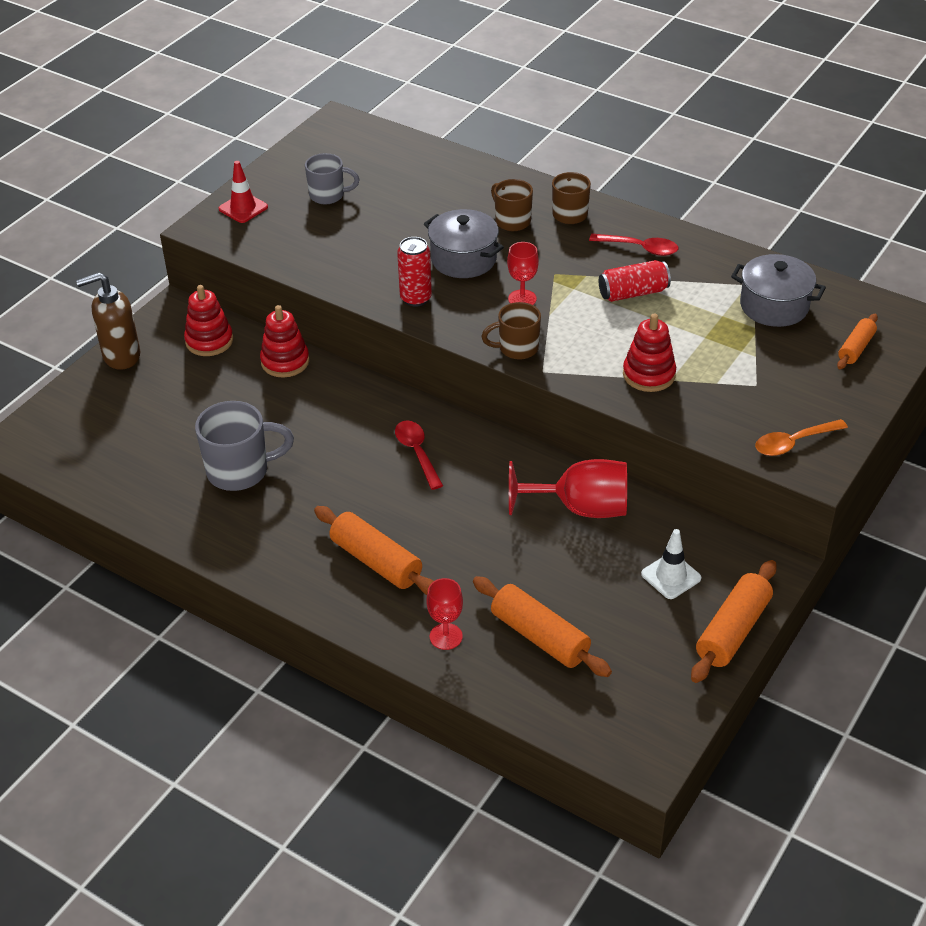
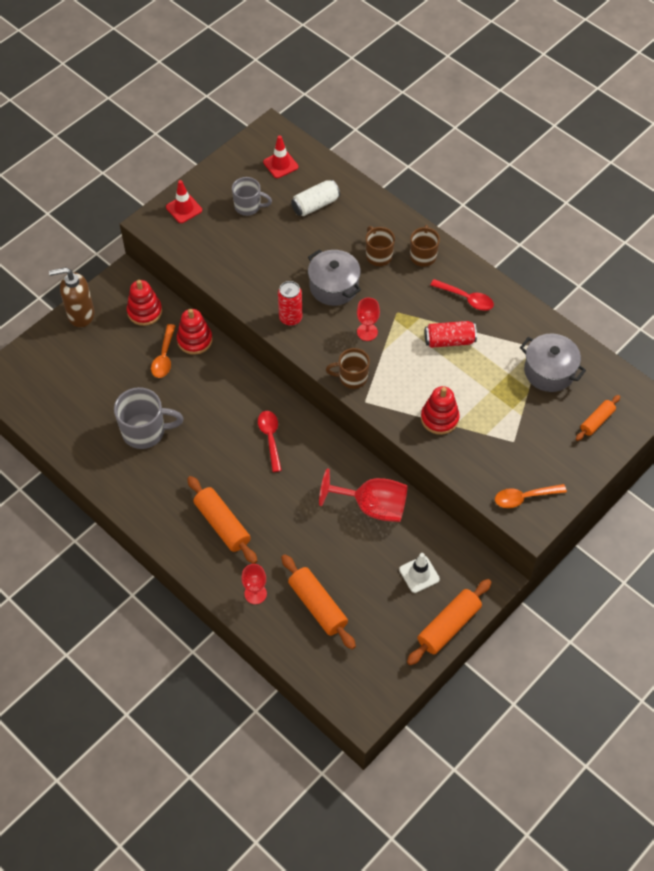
camera: 10 degrees right, 15 degrees up
(247, 385) = (164, 357): none -> orange spoon
(358, 150) = (280, 164): none -> red traffic cone
(415, 183) = (315, 205): none -> white can

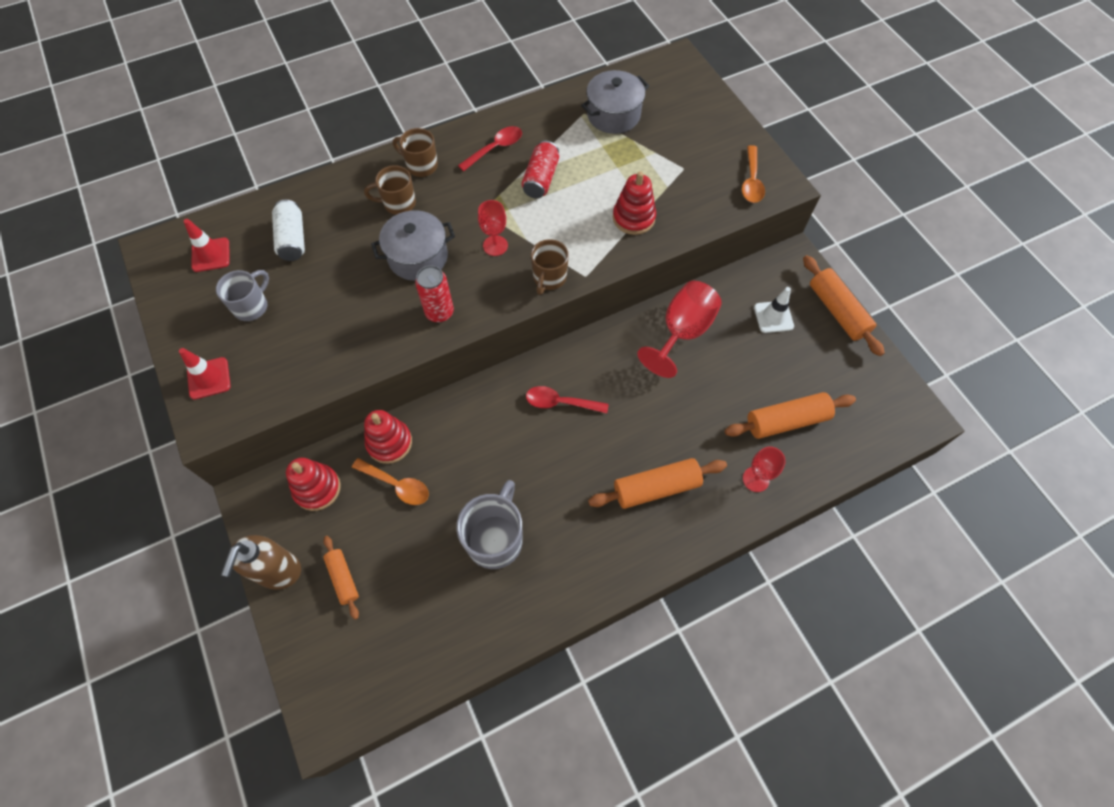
camera: 70 degrees left, 5 degrees up
(597, 421) = (684, 100): orange rolling pin -> orange rolling pin (343, 578)

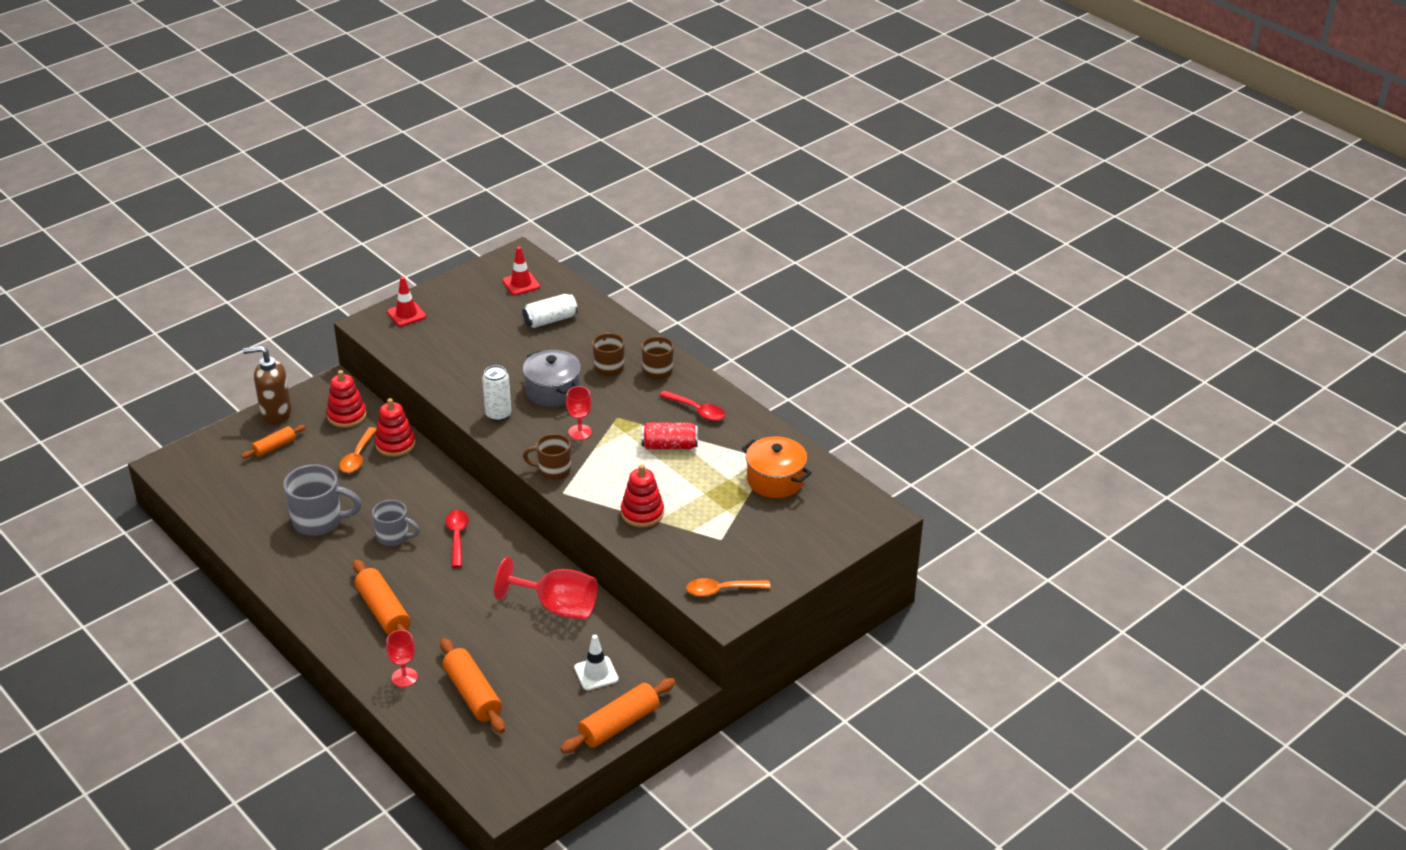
camera: 75 degrees right, 25 degrees down
(252, 306) = (477, 317): grey mug -> grey mug (394, 537)
(439, 312) = (498, 414): red can -> white can
(613, 115) = (775, 480): grey pot -> orange pot

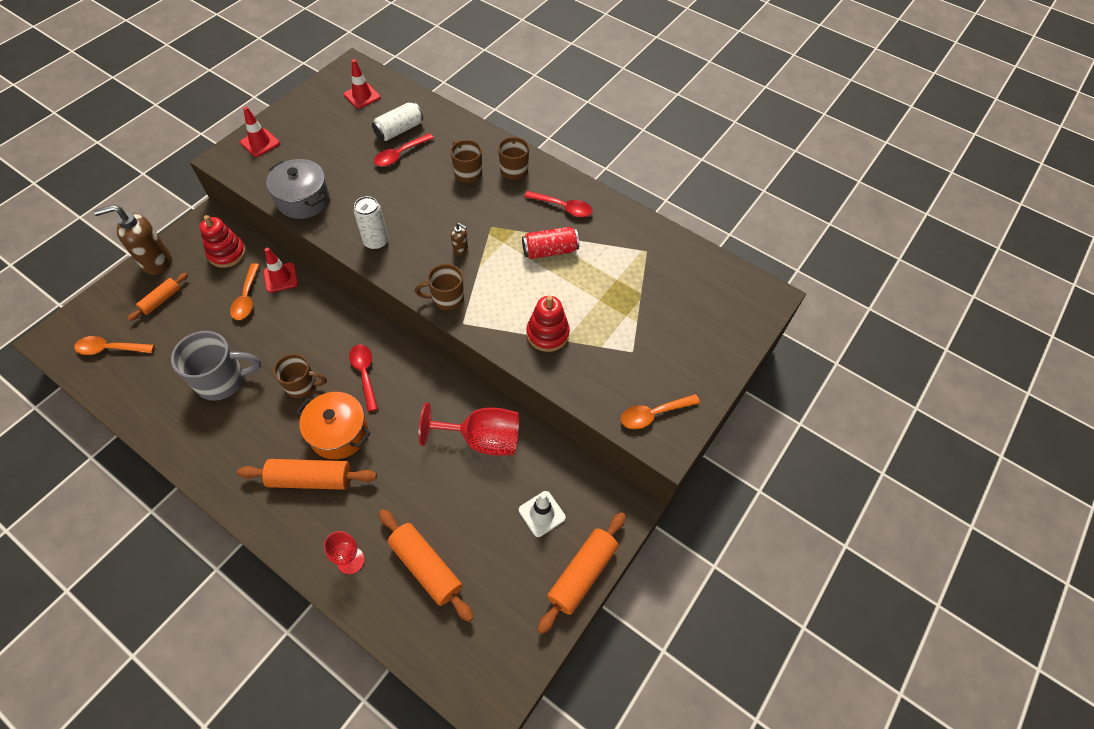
camera: 15 degrees left, 20 degrees up
(218, 480) = (110, 349): none -> orange spoon
(383, 611) = (311, 479): orange rolling pin -> orange rolling pin turned 45 degrees counterclockwise
(394, 537) = (302, 385): grey mug -> brown mug
(395, 444) = (281, 277): red stacking toy -> red traffic cone
(544, 342) = (400, 155): none -> red spoon
(553, 391) = (422, 206): grey pot -> grey pot (303, 200)
(580, 432) = (460, 249): red goblet -> brown soap dispenser
(775, 480) = (659, 273): orange pot -> orange pot (339, 433)

